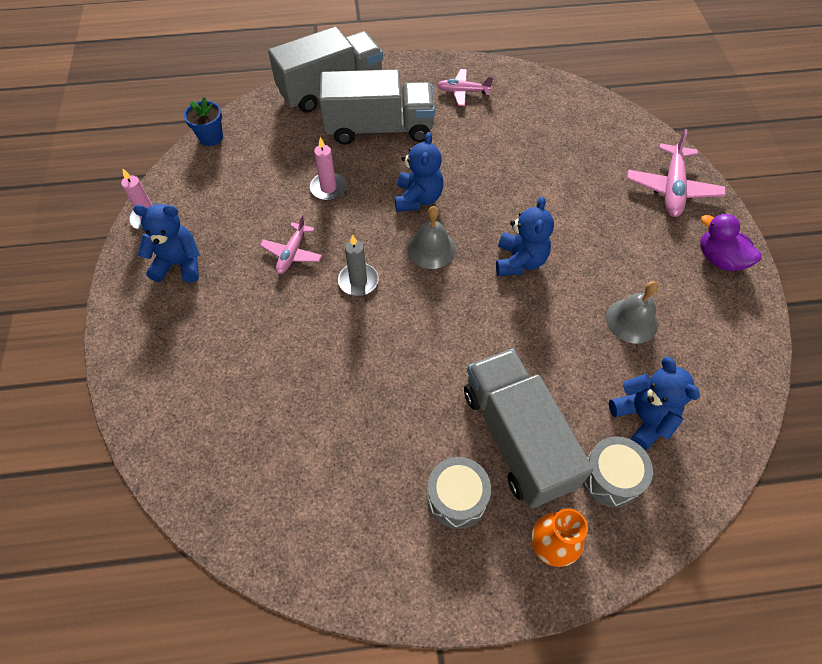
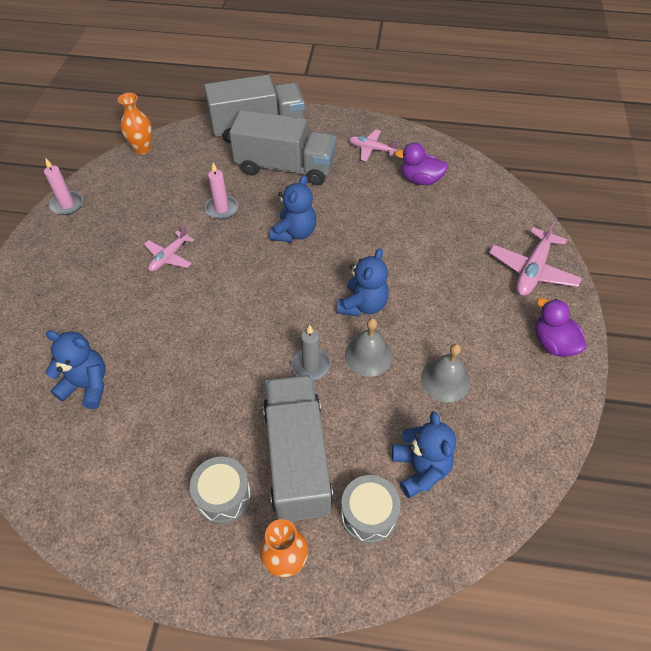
camera: 15 degrees right, 5 degrees down
(179, 264) = (75, 246): blue teddy bear -> blue teddy bear (87, 386)
(211, 137) = (142, 149): blue flower pot -> orange vase
(358, 281) = (215, 291): grey candle -> grey candle (311, 365)
(431, 249) = (288, 278): grey bell -> grey bell (368, 355)
(526, 115) = (420, 179): none -> purple duck

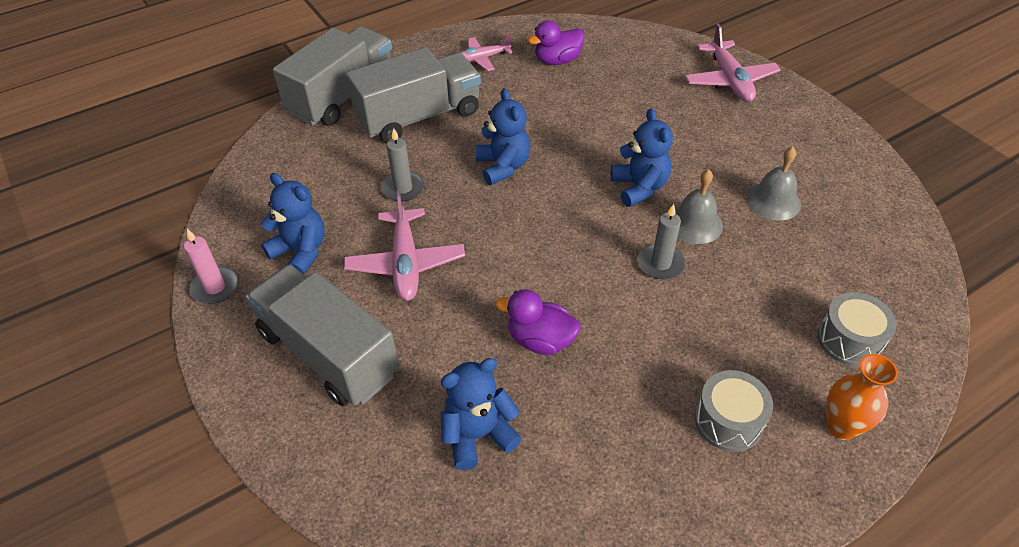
camera: 40 degrees left, 5 degrees down
(142, 149) = (236, 183): orange vase -> none
(169, 257) = (405, 263): pink plane -> pink plane, size x1.59
(221, 209) = (403, 188): pink candle -> grey candle
(297, 458) = (745, 342): grey truck -> grey truck (328, 353)
(420, 469) = (840, 278): blue teddy bear -> blue teddy bear (301, 251)
(553, 343) = (809, 124): purple duck -> purple duck (540, 340)

